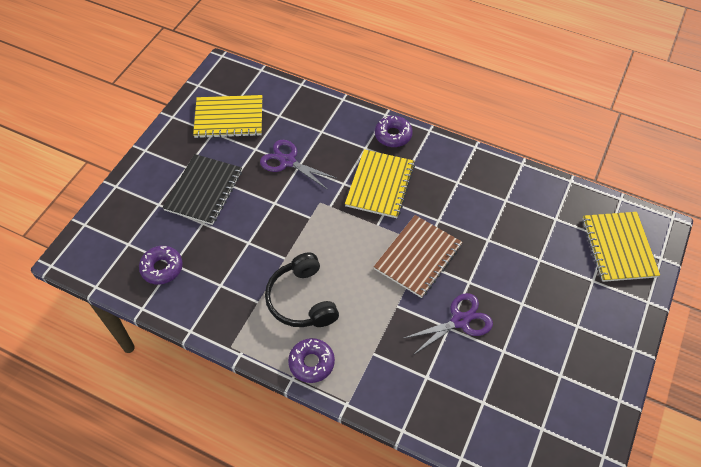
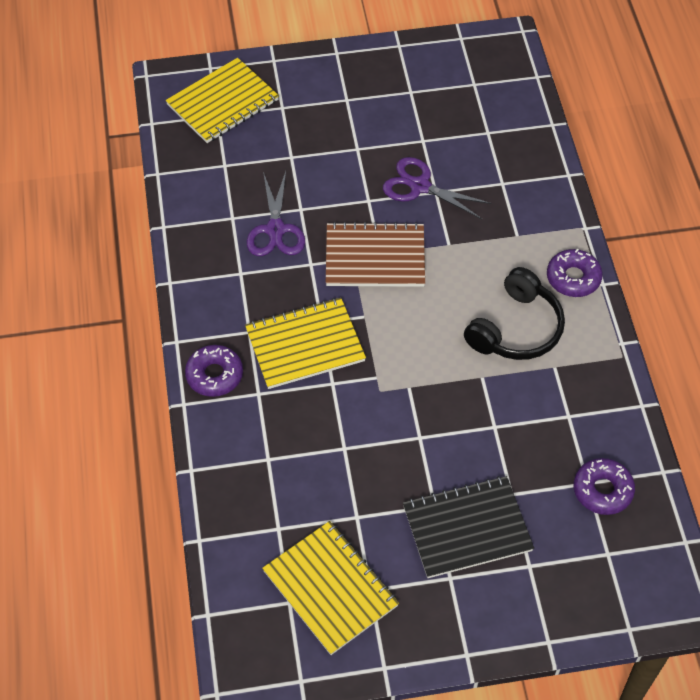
camera: 125 degrees left, 0 degrees up
(287, 161) = (347, 465): purple scissors -> purple scissors (276, 230)

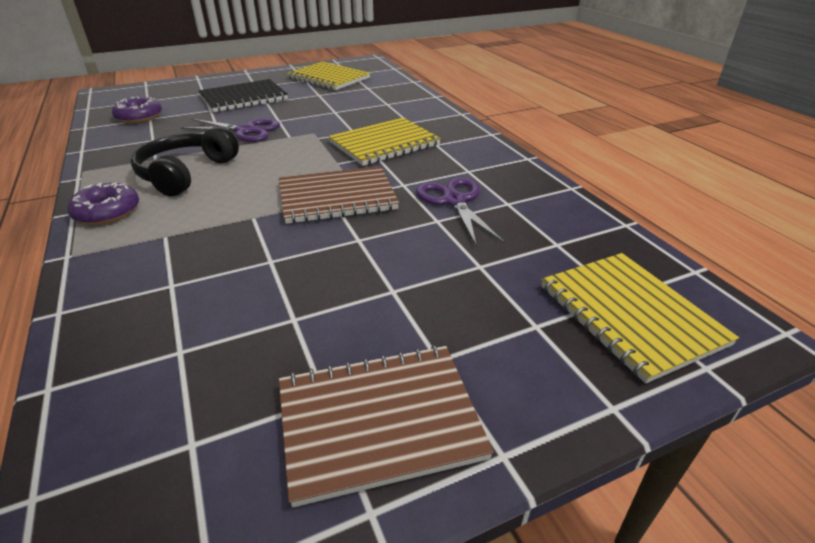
camera: 165 degrees right, 20 degrees down
(214, 375) = (448, 125): purple donut -> none
(223, 102) = (630, 315): yellow notebook -> yellow notebook turned 60 degrees counterclockwise
(387, 76) = (379, 421): none -> brown notebook
(420, 186) = (293, 263): purple scissors -> purple scissors (246, 131)

